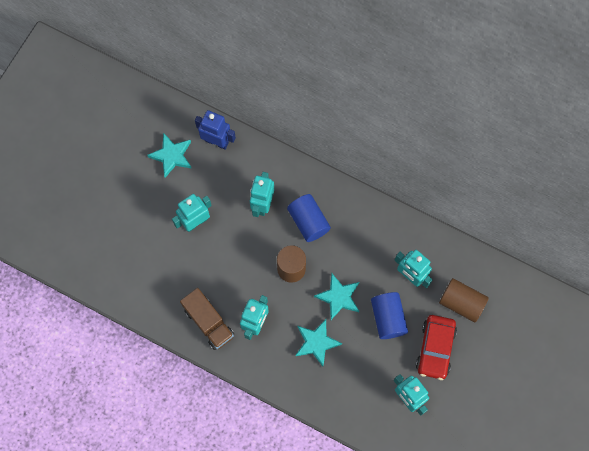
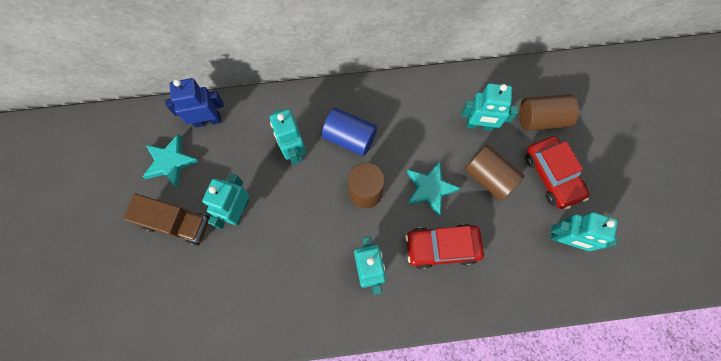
camera: 35 degrees left, 0 degrees up
(208, 322) = (321, 303): brown truck -> brown truck (176, 223)
(316, 343) = (442, 247): turquoise star -> red car
(388, 318) = (489, 177): blue cylinder -> brown cylinder

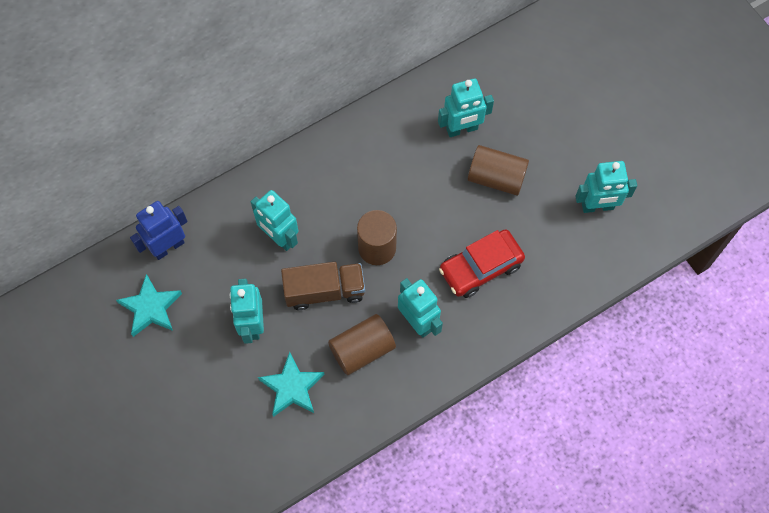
camera: 25 degrees left, 5 degrees down
(176, 223) = (192, 366): brown truck -> brown truck (324, 291)
(349, 137) = (332, 199): blue cylinder -> none
(429, 189) = (441, 215): turquoise star -> turquoise star (292, 387)
(541, 119) = (522, 96): brown cylinder -> brown cylinder (362, 349)
(552, 175) = (558, 149): red car -> none

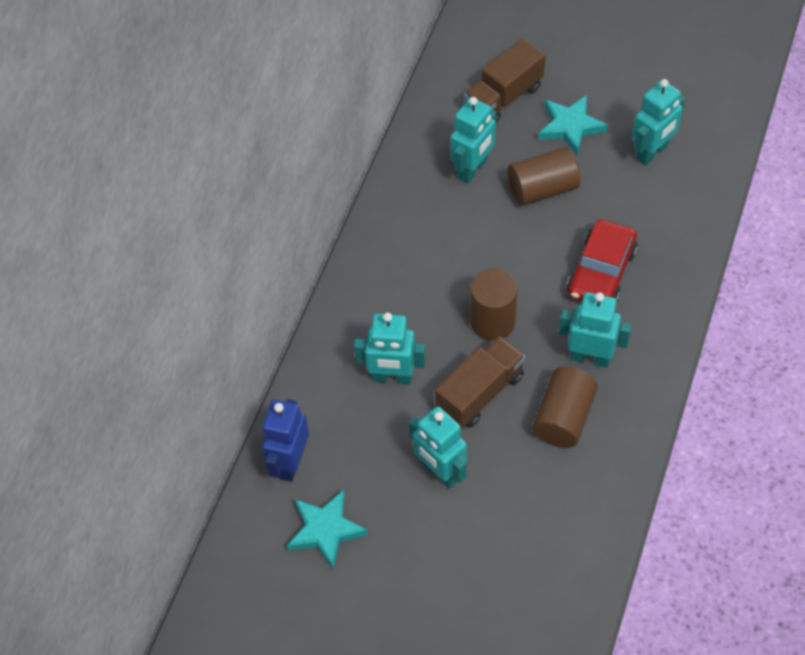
camera: 35 degrees left, 10 degrees down
(292, 387) = (530, 499): turquoise star -> turquoise star (570, 127)
(531, 91) = (503, 98): none -> brown truck

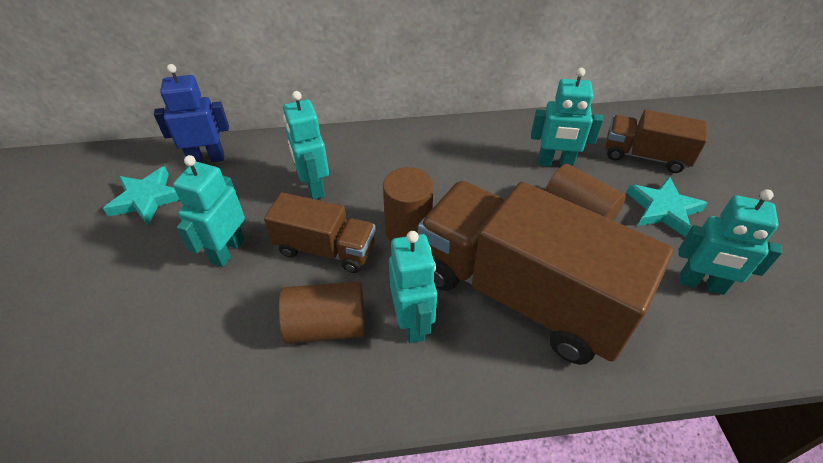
camera: 60 degrees right, 10 degrees down
(601, 272) = (521, 294): red car -> brown truck

